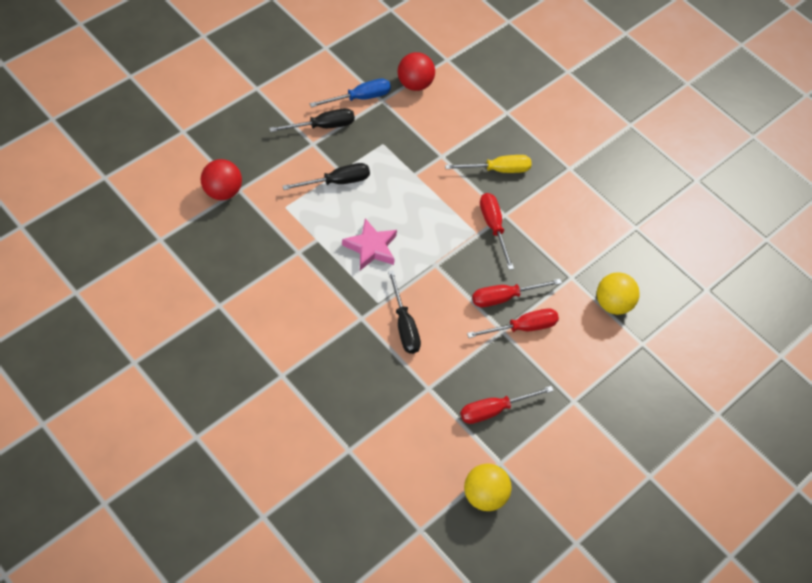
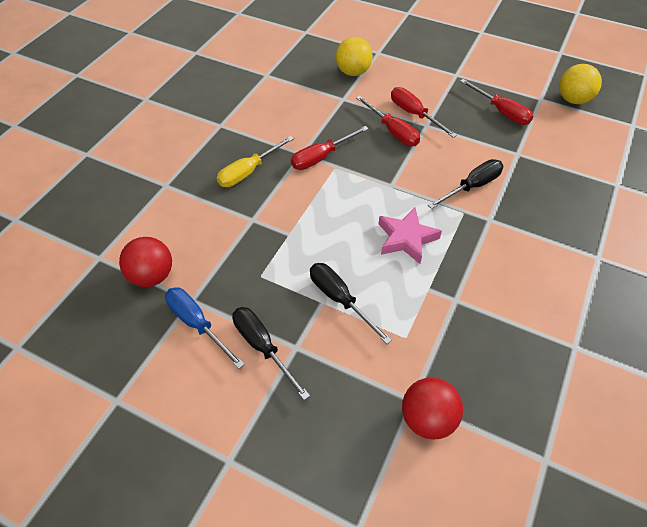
camera: 105 degrees left, 5 degrees down
(498, 170) = (248, 172): yellow screwdriver -> yellow screwdriver turned 105 degrees counterclockwise

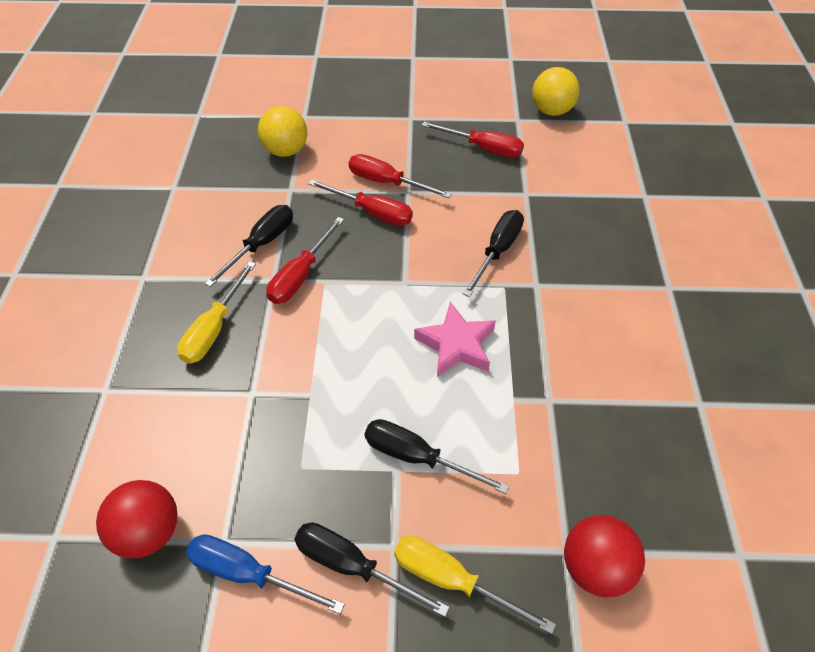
camera: 25 degrees left, 0 degrees up
(305, 129) = (262, 244): none -> black screwdriver
(322, 383) = (452, 580): none -> yellow screwdriver

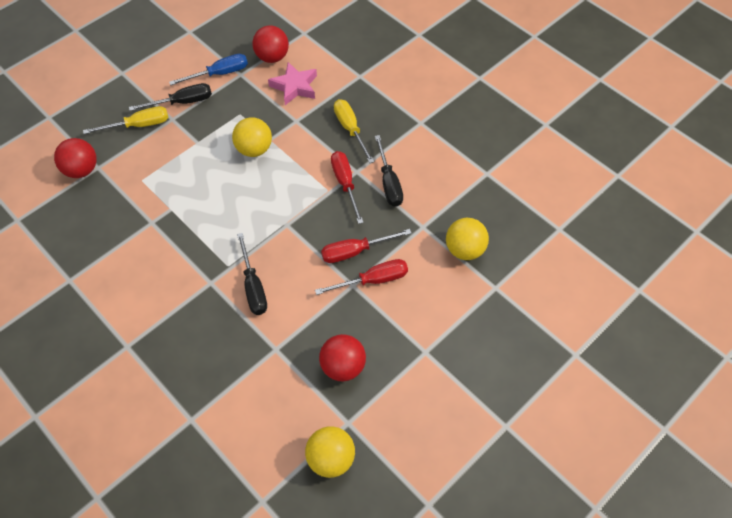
camera: 135 degrees right, 5 degrees up
(342, 396) = (254, 149): none -> yellow ball
(417, 457) = (193, 152): black screwdriver -> none
(456, 345) = (223, 213): pink star -> pink star (295, 87)
(483, 148) = (343, 367): red screwdriver -> red ball

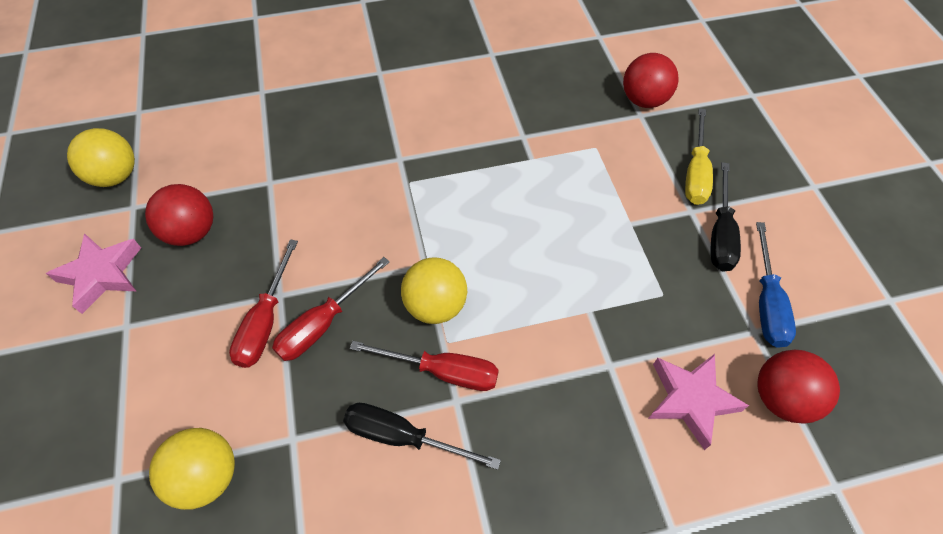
camera: 120 degrees right, 0 degrees up
(253, 287) = (362, 194): black screwdriver -> none
(254, 149) = (580, 283): yellow ball -> yellow ball (435, 305)
(350, 129) = (547, 439): yellow screwdriver -> none
(355, 251) = (323, 324): red screwdriver -> red screwdriver turned 150 degrees counterclockwise
(405, 396) = (102, 275): none -> pink star

